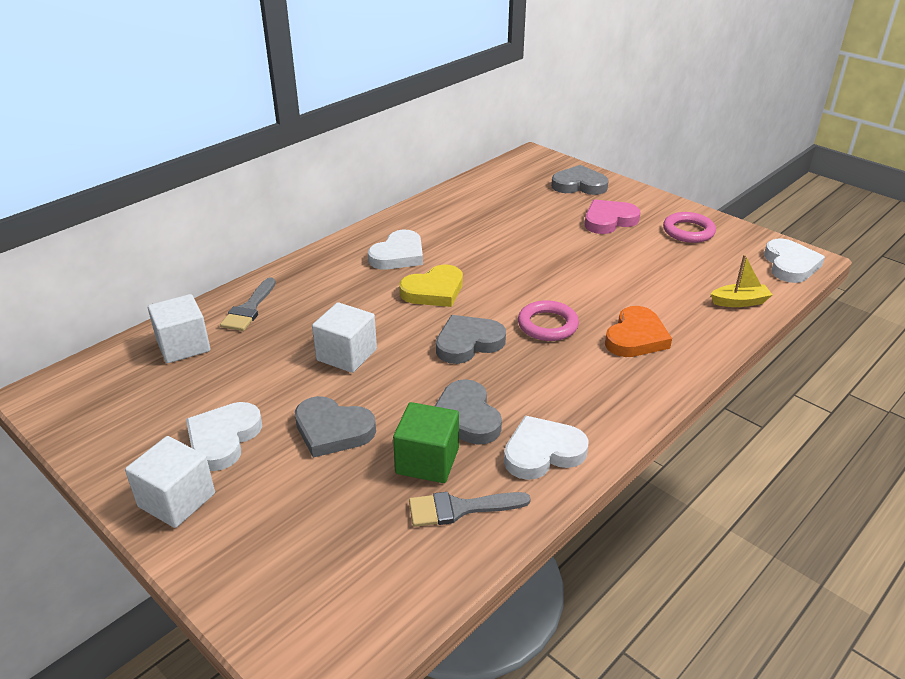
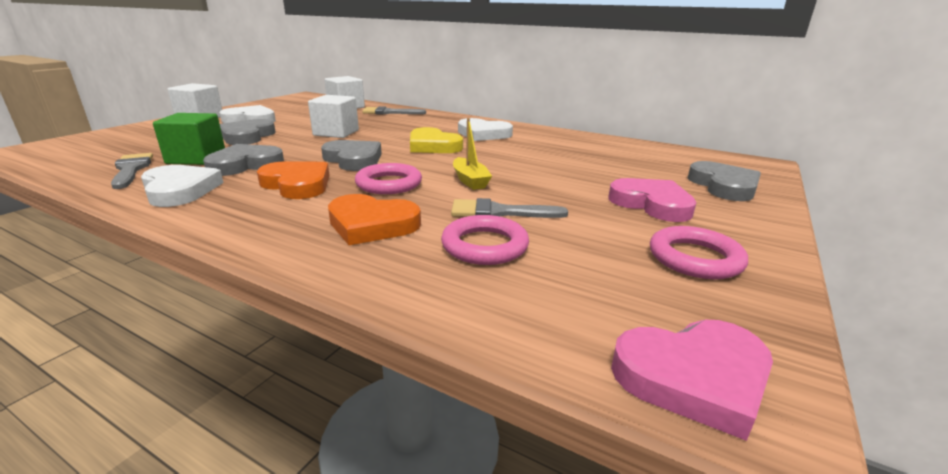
camera: 75 degrees right, 10 degrees down
(539, 377) = (297, 184): none -> orange heart
(617, 281) = (499, 212): none -> grey brush
(671, 295) = (484, 246): none -> pink ring
(739, 302) = (494, 303): yellow boat -> yellow boat (470, 181)
(790, 265) = (693, 377): white heart -> pink heart

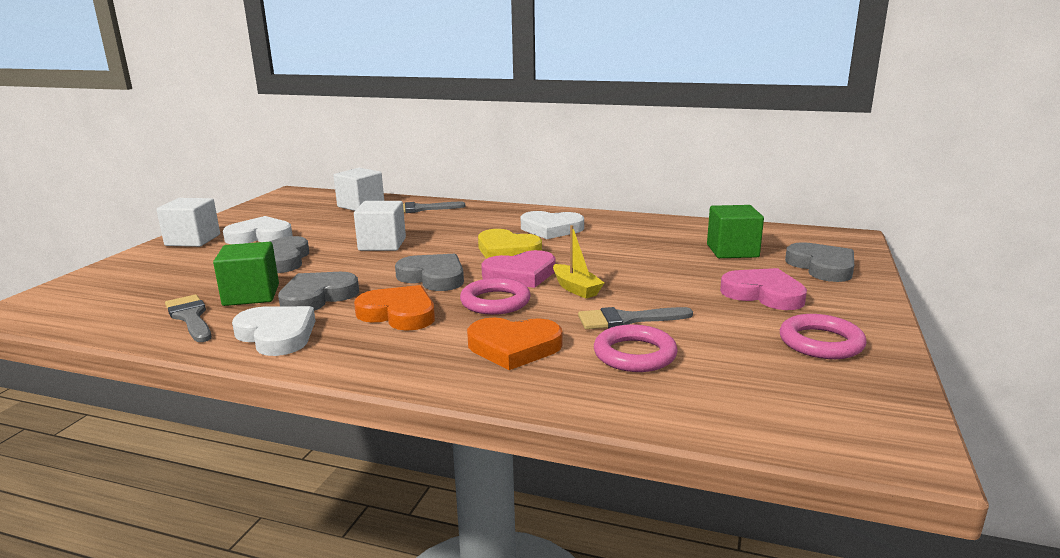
camera: 10 degrees left, 5 degrees down
(638, 164) = (732, 251): none -> green cube
(693, 377) = (851, 434): pink heart -> pink heart (521, 274)

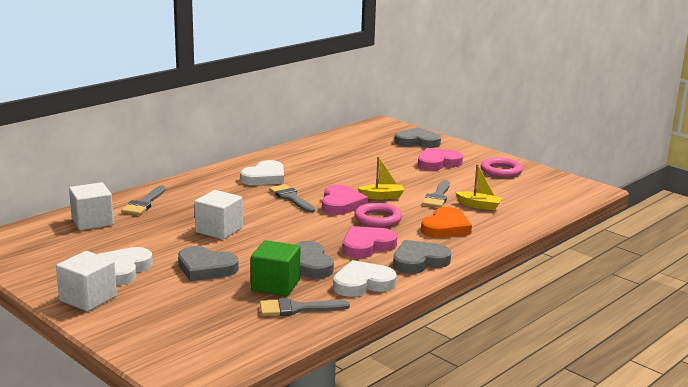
camera: 65 degrees left, 0 degrees up
(399, 314) = (367, 246): orange heart -> pink heart
(433, 277) = (314, 226): grey heart -> grey heart (419, 261)
(507, 250) = (291, 198): yellow heart -> grey brush
(634, 354) = (479, 206): pink ring -> yellow boat
(732, 251) = (370, 150): green cube -> none

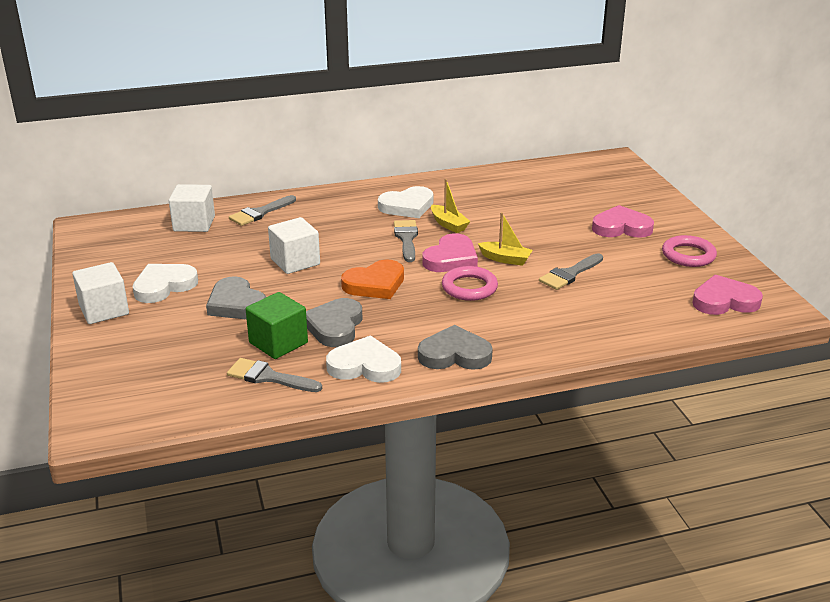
camera: 30 degrees right, 10 degrees up
(367, 246) = (420, 319): pink heart -> pink heart (724, 301)
(417, 142) = (629, 193): grey heart -> none
(445, 227) = (533, 318): orange heart -> orange heart (375, 284)
(479, 206) = (606, 298): yellow boat -> yellow boat (448, 224)

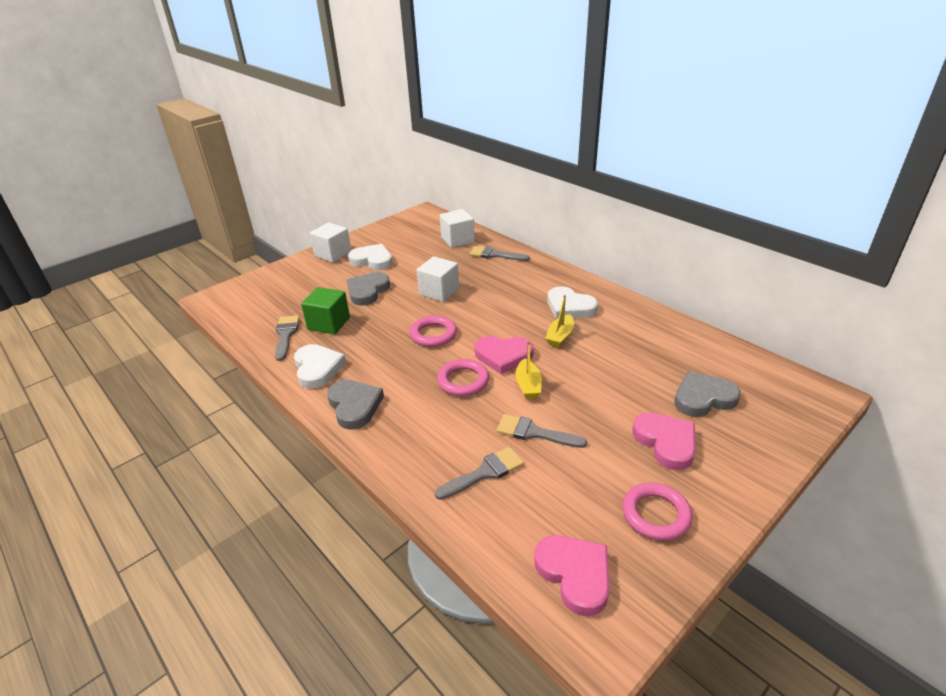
camera: 65 degrees right, 5 degrees up
(335, 326) = (362, 338): grey heart -> grey heart (703, 398)
(375, 284) = (433, 334): orange heart -> pink ring
(406, 238) = (516, 324): grey brush -> grey brush (485, 472)

